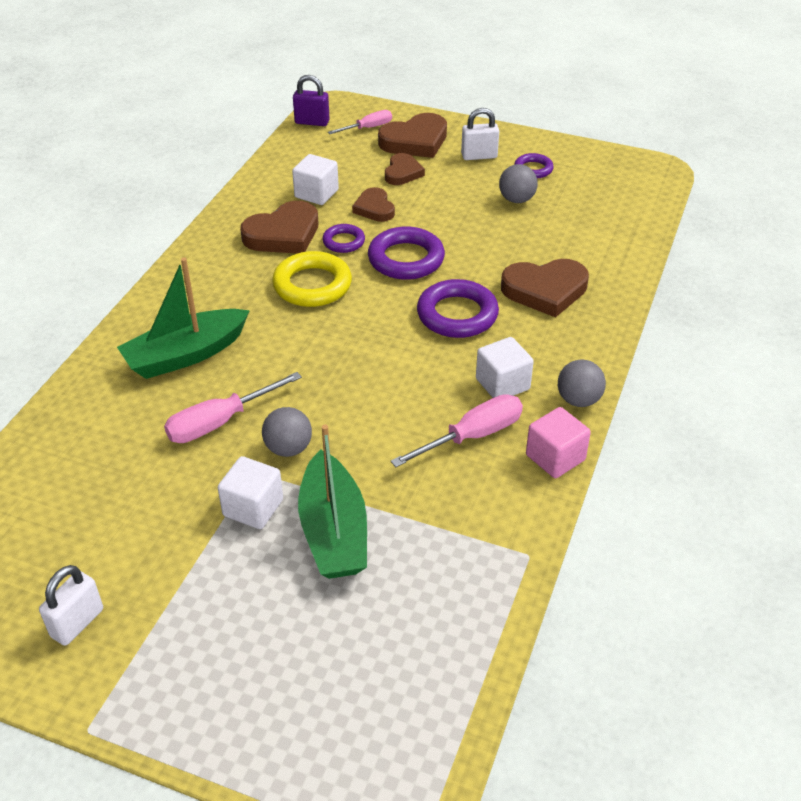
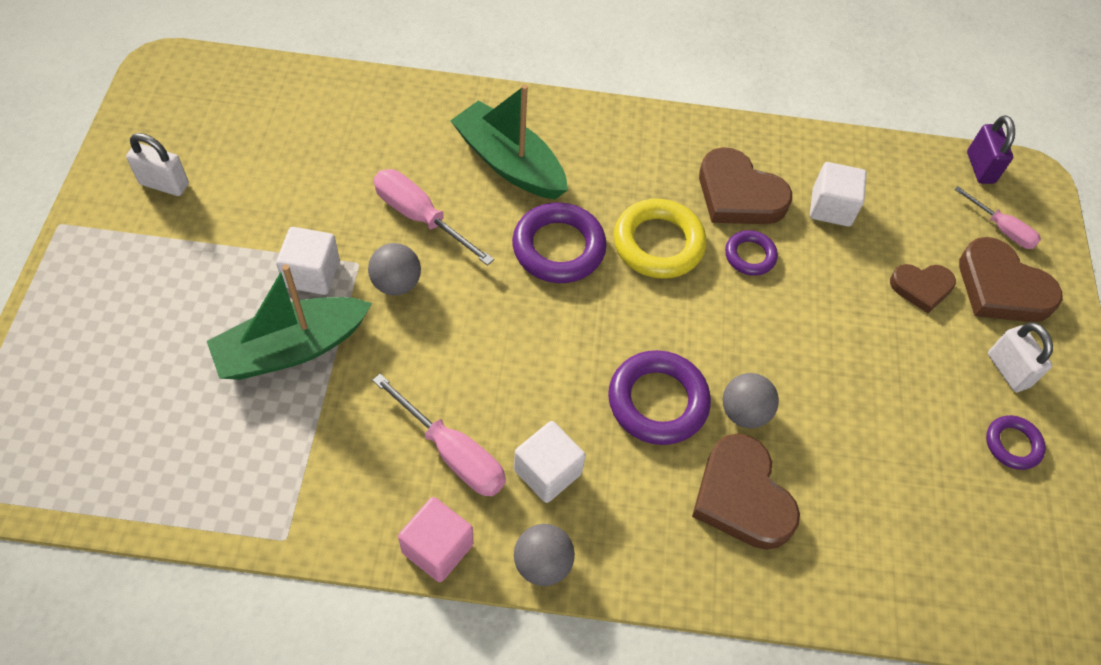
camera: 70 degrees right, 15 degrees up
(374, 208) = (830, 273): brown heart -> none
(406, 259) = (743, 326): purple ring -> purple ring (558, 248)
(516, 200) = (927, 433): grey ball -> grey ball (744, 412)

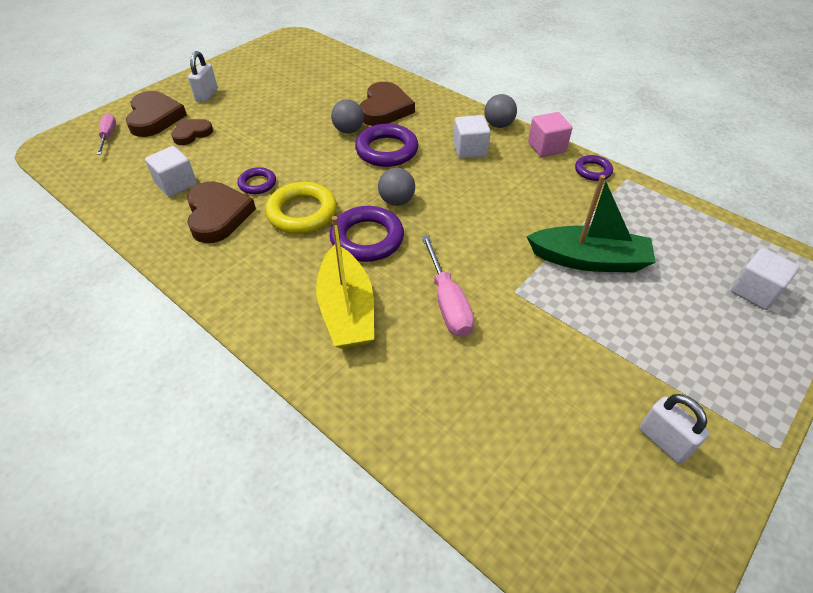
camera: 140 degrees left, 10 degrees down
(312, 274) = (554, 300): white cube -> white cube (755, 291)
(396, 283) = (495, 266): grey ball -> grey ball (396, 201)
(453, 453) = (515, 174): pink screwdriver -> none
(509, 163) = (347, 310): green boat -> yellow boat
(921, 288) = (192, 133): brown heart -> brown heart turned 75 degrees counterclockwise
(980, 167) = (62, 164): purple padlock -> none
(1012, 444) = (246, 78): purple ring -> purple ring (593, 171)

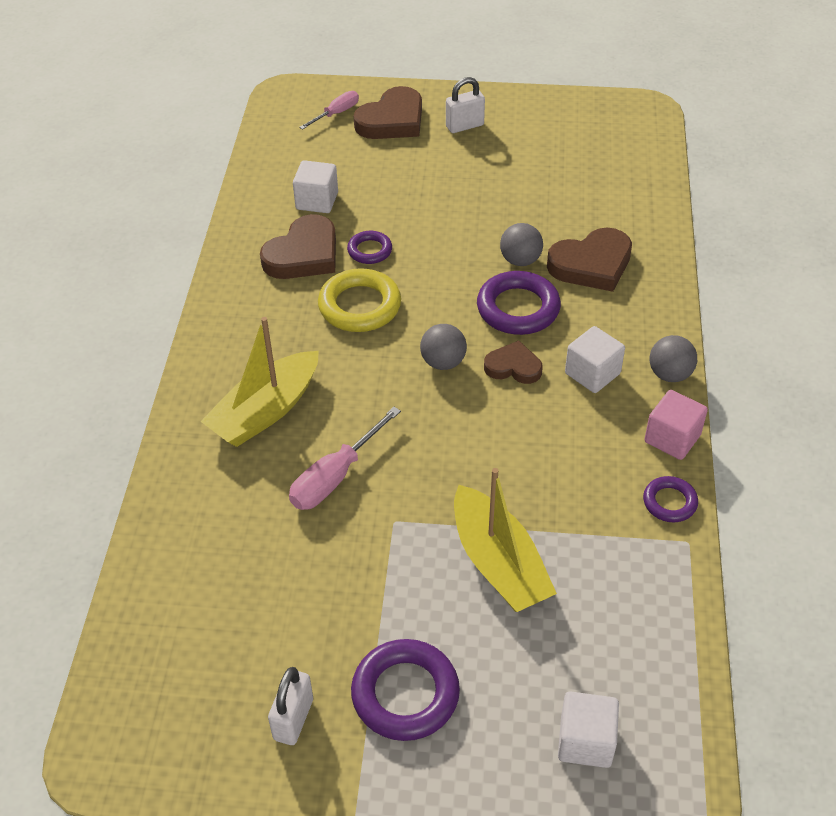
camera: 55 degrees right, 0 degrees up
(192, 133) = (395, 159): brown heart -> brown heart (513, 367)
(367, 238) = (368, 372): purple ring -> purple ring (405, 694)
(589, 260) = (498, 563): green boat -> yellow boat

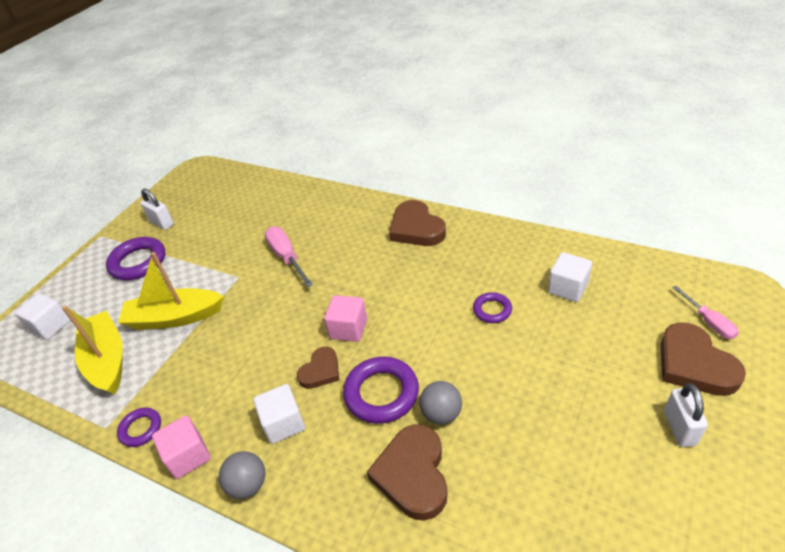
camera: 115 degrees right, 5 degrees down
(266, 411) = (355, 235): yellow boat -> yellow boat (107, 360)
(303, 254) = (500, 271): brown heart -> brown heart (416, 228)
(359, 306) = (429, 293): yellow ring -> none
(443, 362) = (348, 329): grey ball -> pink cube

